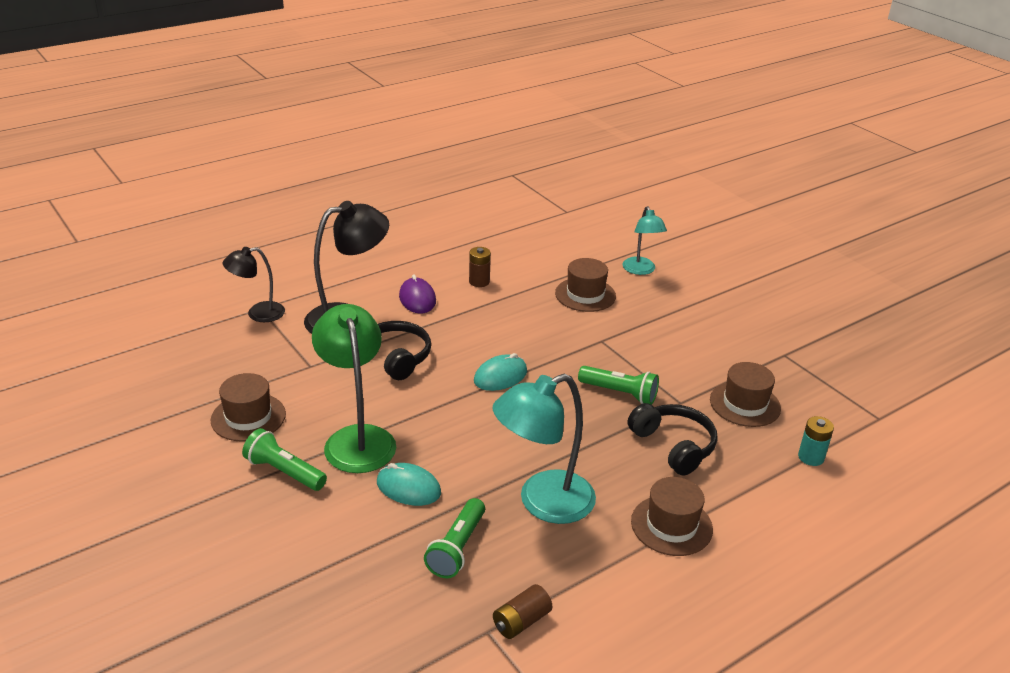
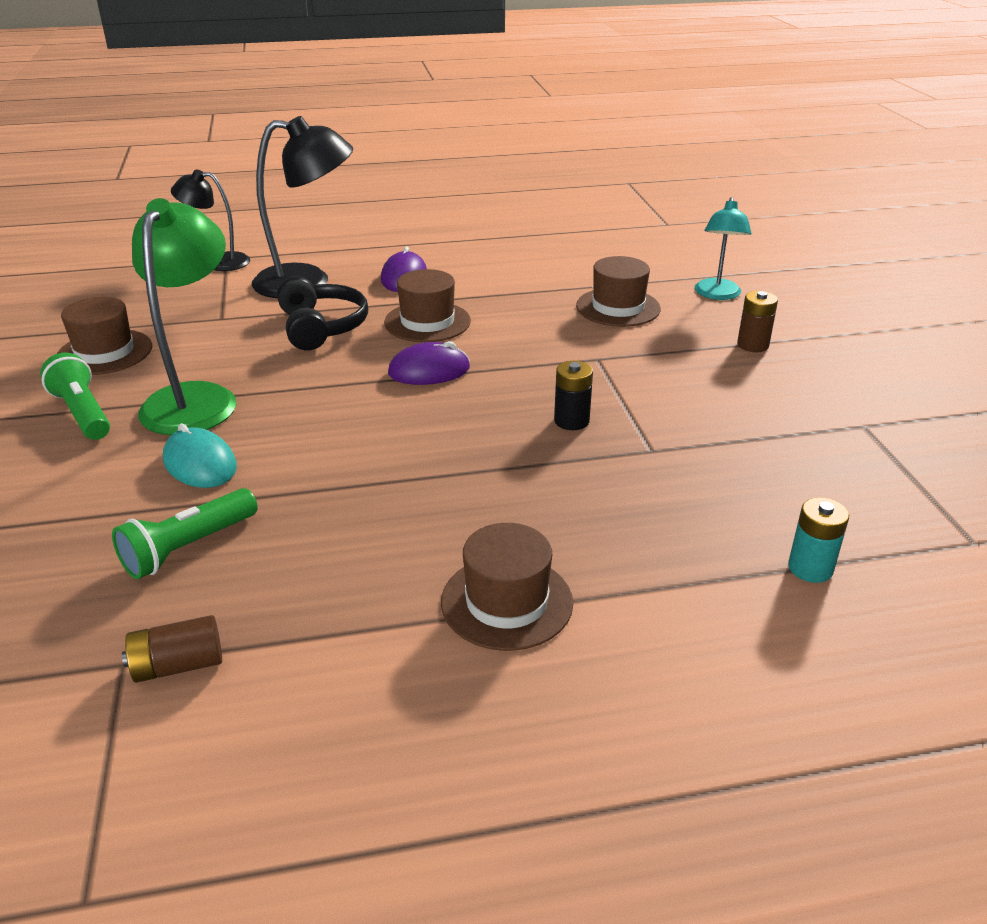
camera: 25 degrees right, 0 degrees up
(479, 282) = (493, 273): brown battery -> brown battery (752, 345)
(500, 376) = (429, 371): turquoise mouse -> purple mouse
(543, 502) = (349, 523): turquoise lamp -> none
(619, 393) = (571, 421): green flashlight -> black battery
(673, 446) = (597, 500): black headphones -> none
(745, 404) = (751, 473): brown hat -> brown hat (427, 322)

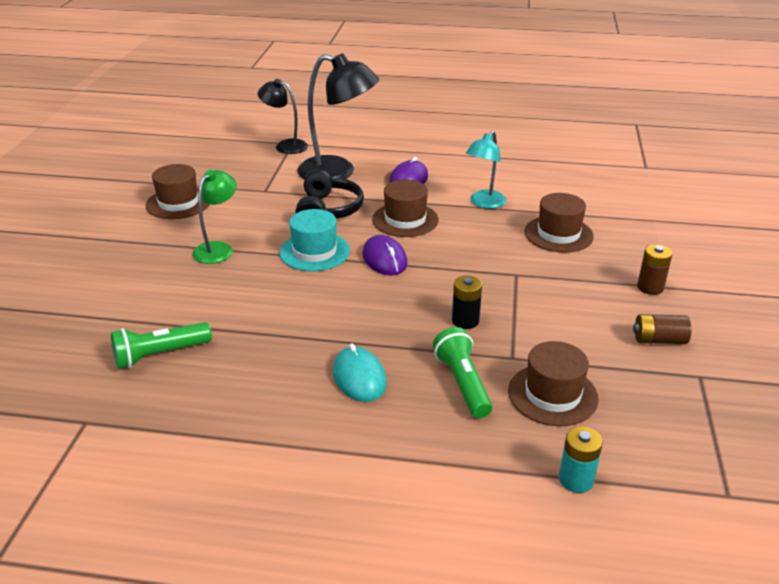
camera: 20 degrees right, 0 degrees up
(83, 413) = (144, 245): green flashlight -> green flashlight (463, 383)
(178, 665) = (115, 432): brown battery -> brown battery (659, 340)
(196, 398) = (218, 249): green lamp -> green lamp, size x0.60
(200, 463) = (196, 297): turquoise mouse -> turquoise mouse (359, 377)
(333, 378) = (314, 252): none -> turquoise hat
(429, 371) = (384, 259): purple mouse -> purple mouse turned 60 degrees clockwise
(506, 602) = (339, 445): brown hat -> brown hat (552, 395)
(717, 295) = (648, 238): turquoise lamp -> turquoise lamp (484, 203)

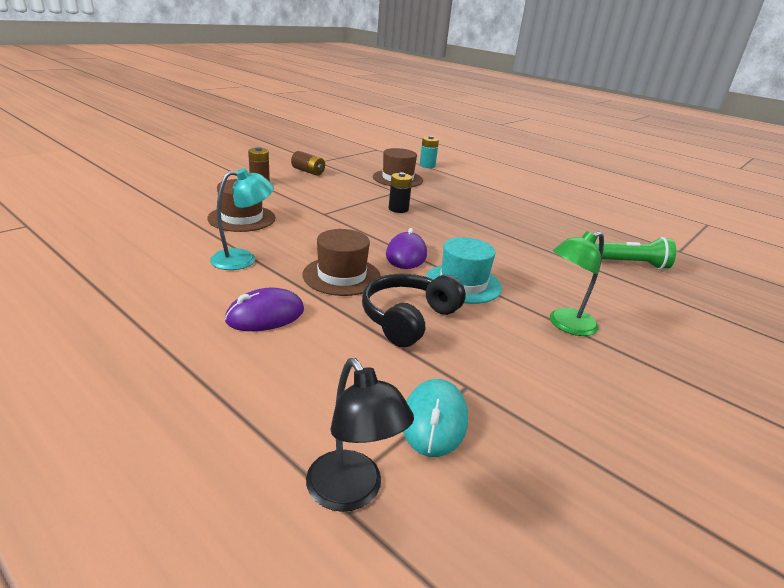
camera: 150 degrees left, 5 degrees down
(178, 203) = (614, 421): brown hat -> none
(338, 172) = (333, 370): black lamp -> none
(359, 377) = (493, 213): turquoise mouse -> turquoise mouse (434, 421)
(463, 383) = (437, 194): green flashlight -> none

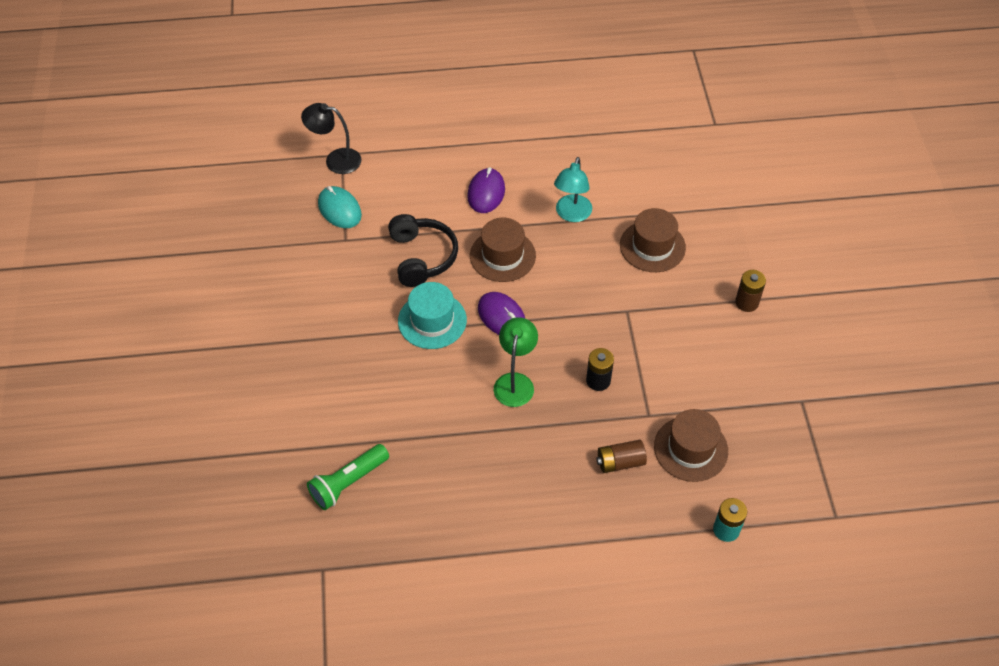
camera: 135 degrees right, 25 degrees up
(308, 171) = (764, 367): brown battery -> brown battery (620, 462)
(565, 325) = (337, 336): green lamp -> green lamp (515, 382)

